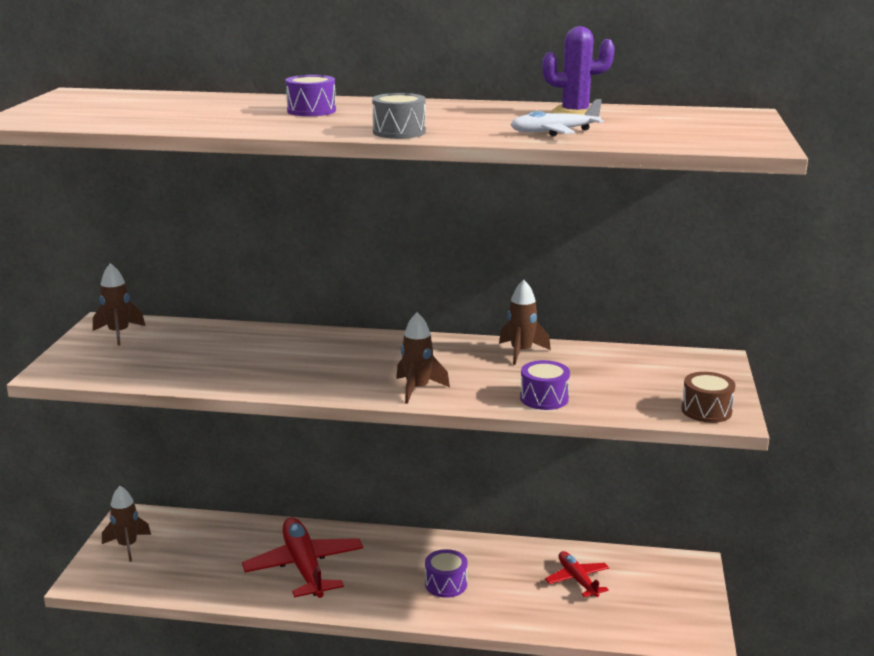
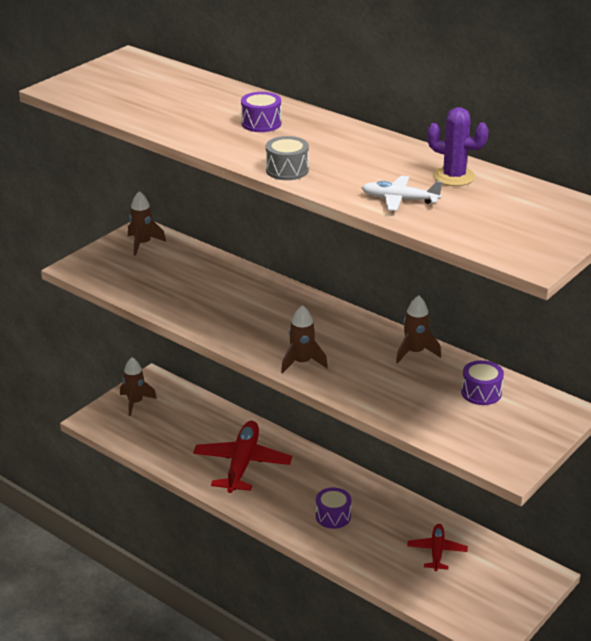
camera: 30 degrees right, 10 degrees up
(544, 398) = (386, 402): purple drum -> purple drum (481, 393)
(706, 411) = (499, 456): brown drum -> none

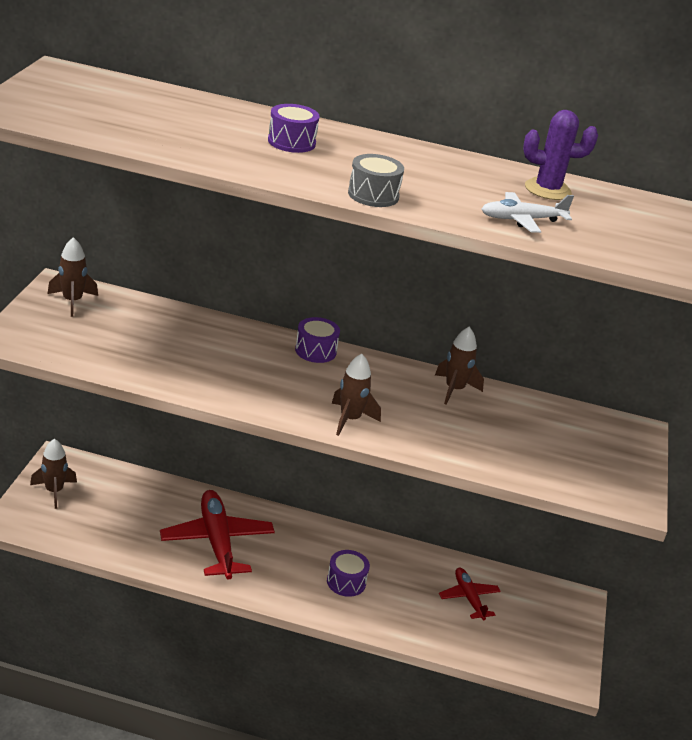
camera: 30 degrees left, 0 degrees up
(481, 393) = (548, 424): purple drum -> purple drum (315, 351)

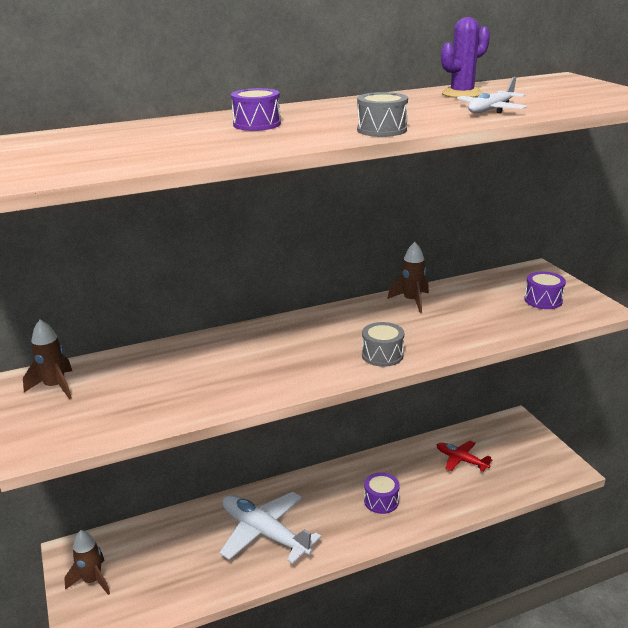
camera: 30 degrees left, 5 degrees down
(217, 542) = (265, 533): red plane -> white plane
(315, 351) = (292, 323): purple drum -> purple drum (543, 300)
(350, 419) = (382, 355): brown rocket -> grey drum

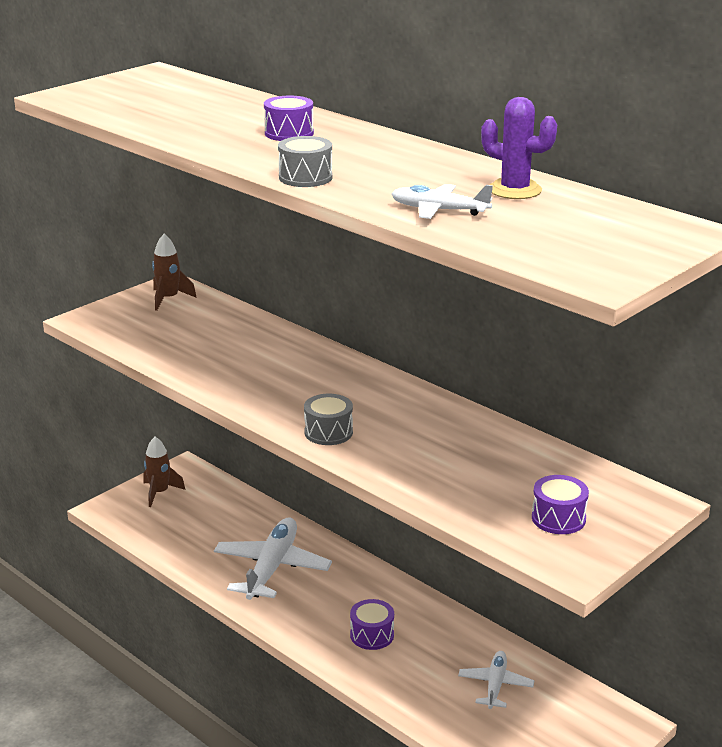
camera: 65 degrees right, 0 degrees up
(412, 301) = (472, 427): brown rocket -> none
(461, 460) = (495, 685): red plane -> white plane

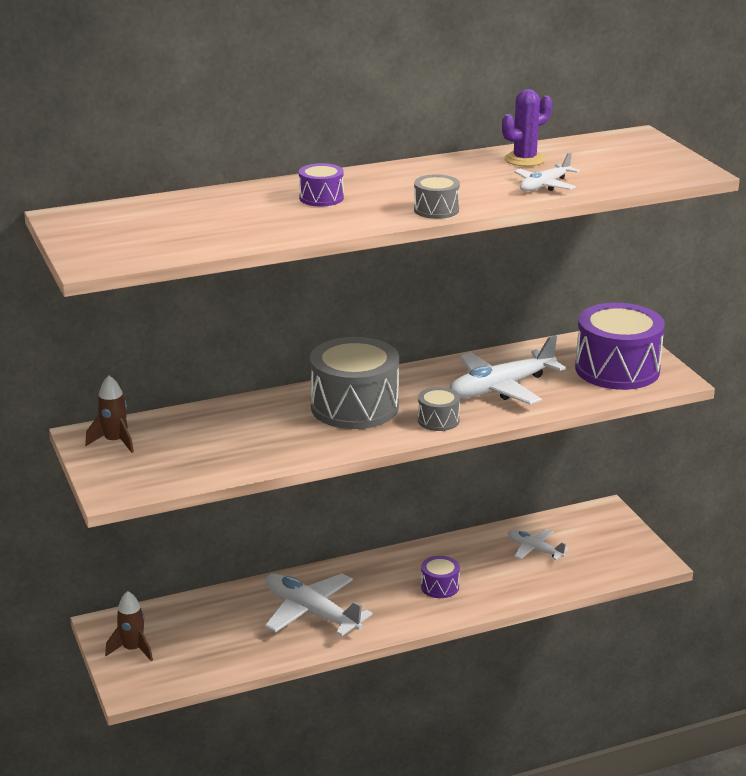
camera: 65 degrees left, 0 degrees up
(319, 383) = (354, 407): none -> grey drum
(435, 452) = (501, 388): none -> white plane
(558, 518) = (617, 369): purple drum -> purple drum, size x2.14

